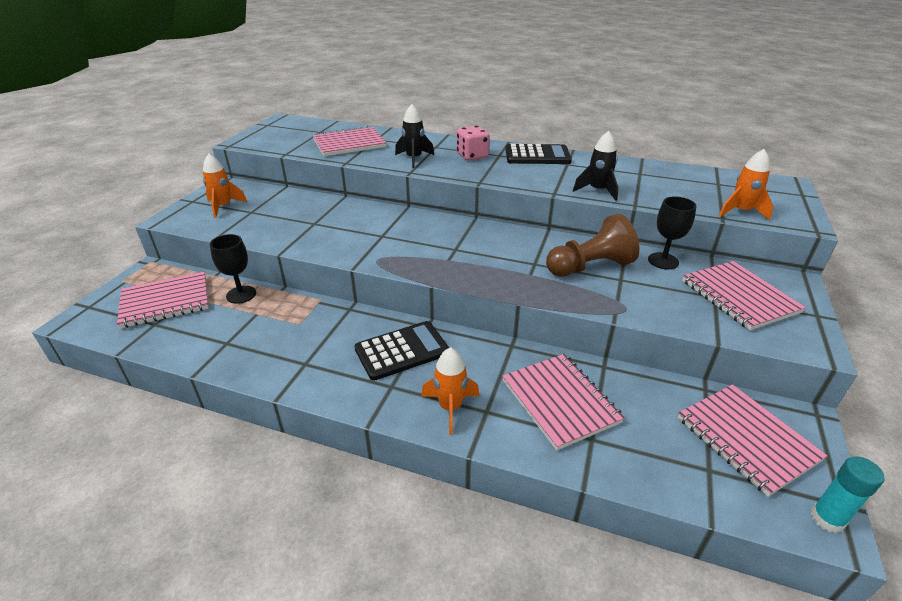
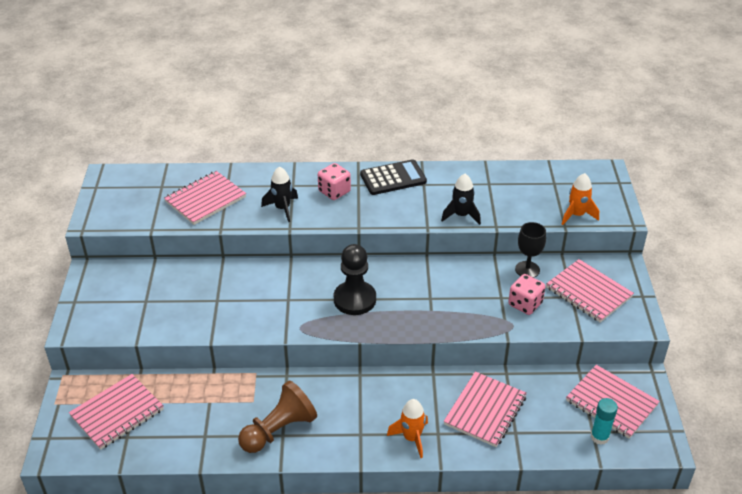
camera: 20 degrees left, 5 degrees up
(224, 207) = (113, 301): orange rocket -> none
(241, 294) = (181, 387): black goblet -> none
(402, 351) = (352, 402): black calculator -> none
(450, 249) = (354, 299): none -> black pawn
(560, 401) = (485, 410): pink notebook -> pink notebook turned 75 degrees clockwise
(590, 267) = (474, 290): brown pawn -> brown pawn (279, 430)
(649, 291) = (525, 304): none -> pink dice
(827, 519) = (663, 442): turquoise glue stick -> turquoise glue stick (599, 437)

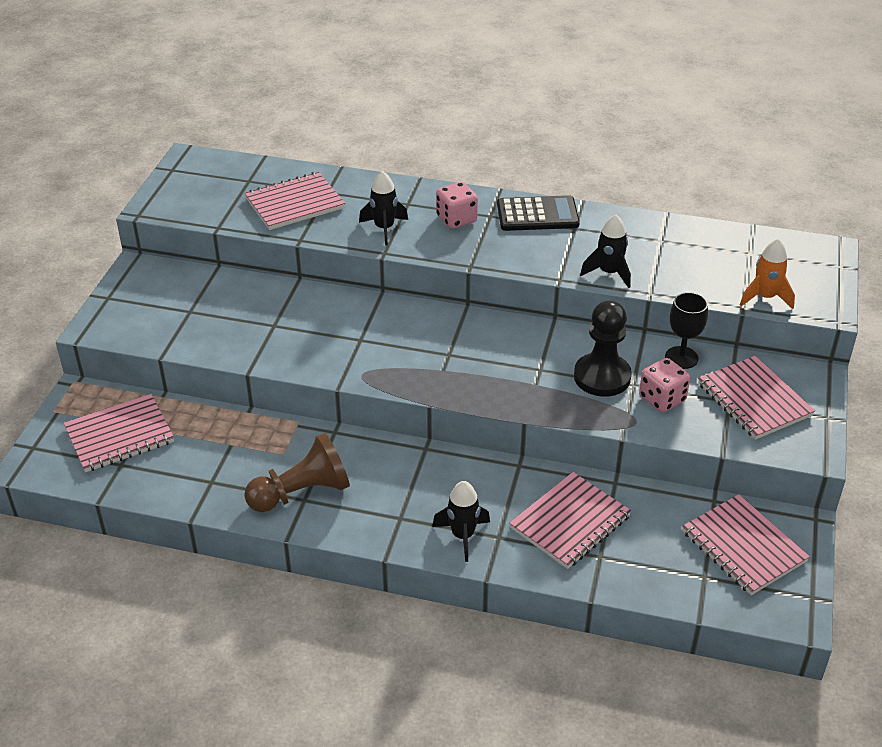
camera: 15 degrees right, 0 degrees up
(354, 299) = (442, 354): black pawn -> black pawn (602, 377)
(411, 438) = (463, 536): orange rocket -> black rocket
(599, 437) = (711, 585): turquoise glue stick -> none

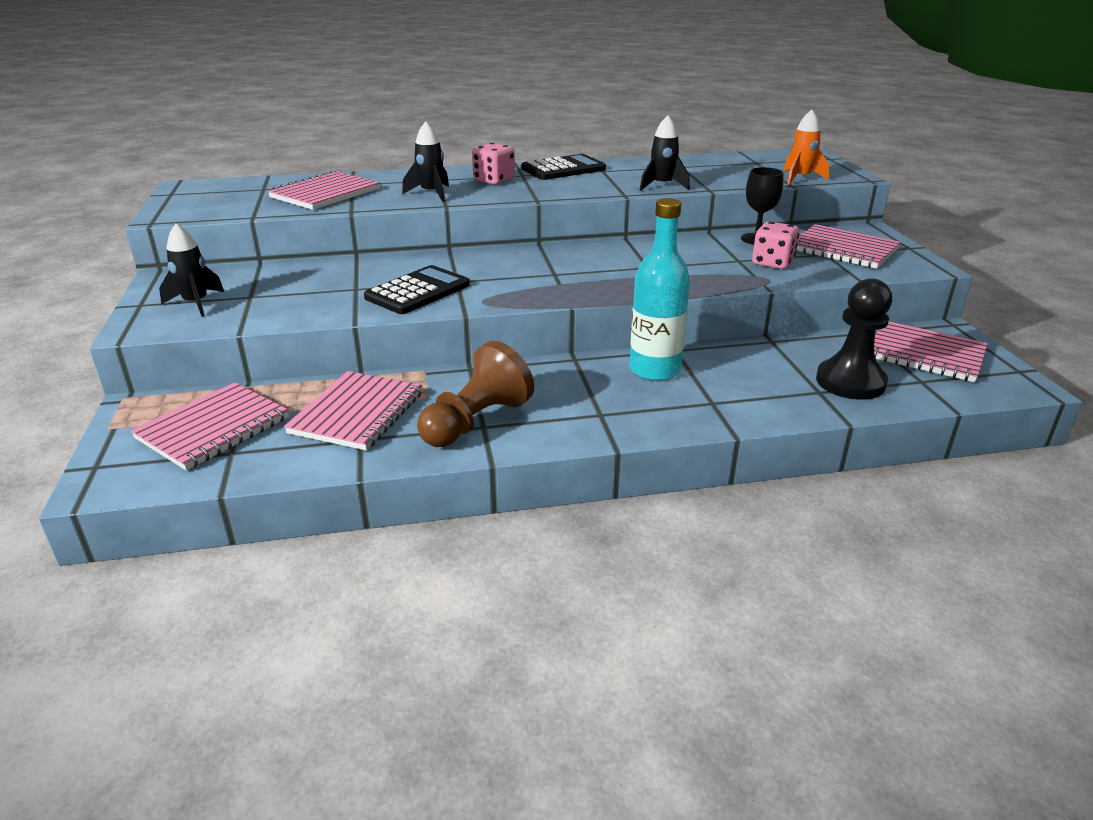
camera: 25 degrees left, 10 degrees down
(319, 344) = (417, 291): none -> black calculator
(463, 536) = (677, 411): black rocket -> black rocket (196, 303)
(481, 483) = (654, 370): none -> turquoise bottle
(570, 522) = (765, 375): pink notebook -> pink notebook (357, 413)
(602, 377) = (707, 261): black pawn -> black pawn (850, 382)

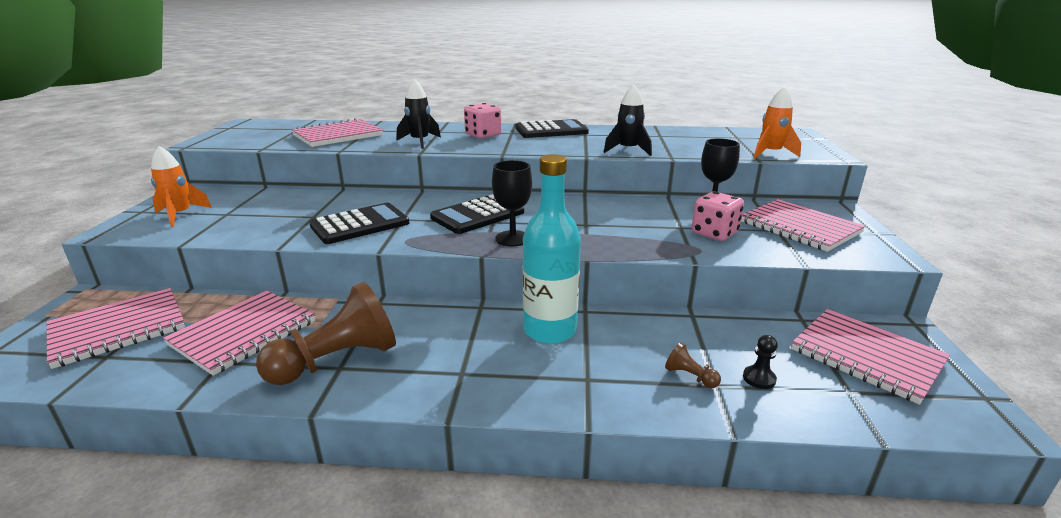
camera: 15 degrees right, 5 degrees down
(196, 303) = (180, 215): black rocket -> orange rocket
(533, 269) = (477, 215): none -> black calculator
(588, 288) = (512, 238): none -> black goblet
(795, 388) = (690, 376): none -> brown pawn
(850, 382) = (759, 378): black pawn -> black pawn, size x0.41

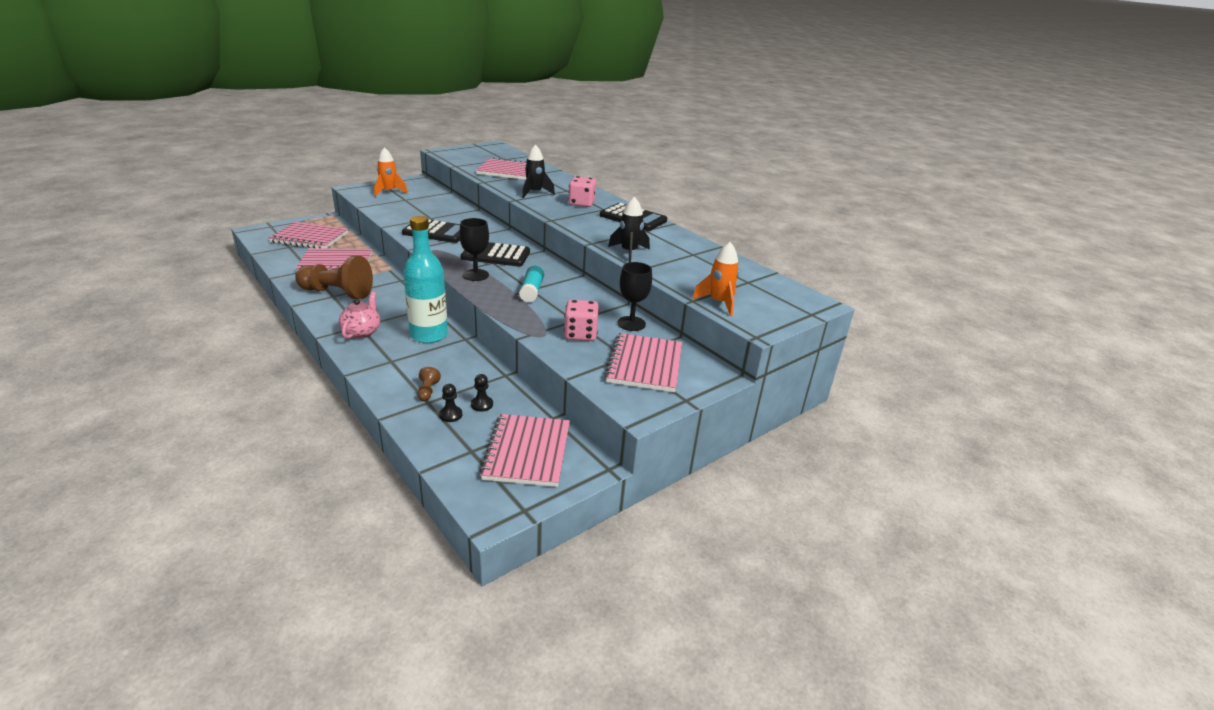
camera: 45 degrees right, 5 degrees up
(481, 377) = (362, 332): none -> pink teapot
(591, 225) = (531, 291): none -> turquoise glue stick
(748, 350) = (482, 404): none -> black pawn

